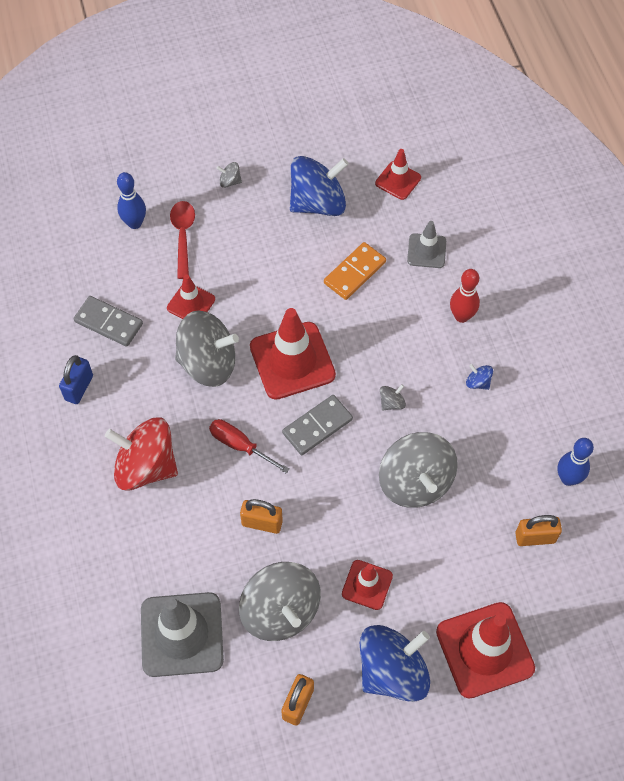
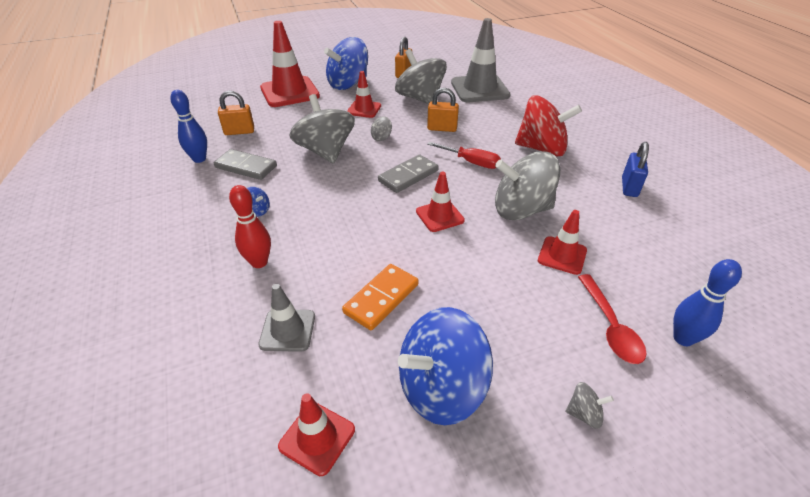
camera: 175 degrees right, 20 degrees down
(108, 323) = (638, 234): grey domino -> grey domino (246, 167)
(292, 361) = (439, 216): red traffic cone -> red traffic cone, size x0.54
(391, 403) = (342, 193): grey spinning top -> grey spinning top (381, 137)

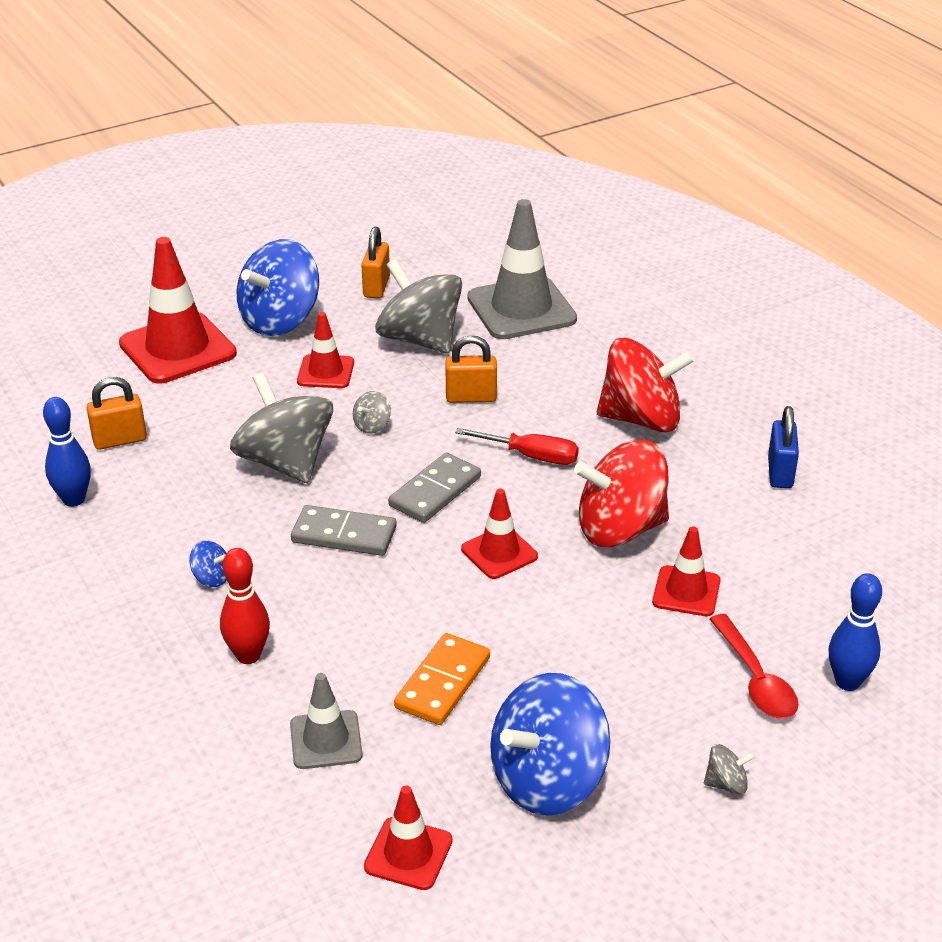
camera: 10 degrees left, 5 degrees down
(246, 167) = (161, 505): grey domino -> grey domino (344, 534)
(521, 210) = (620, 529): grey spinning top -> red spinning top

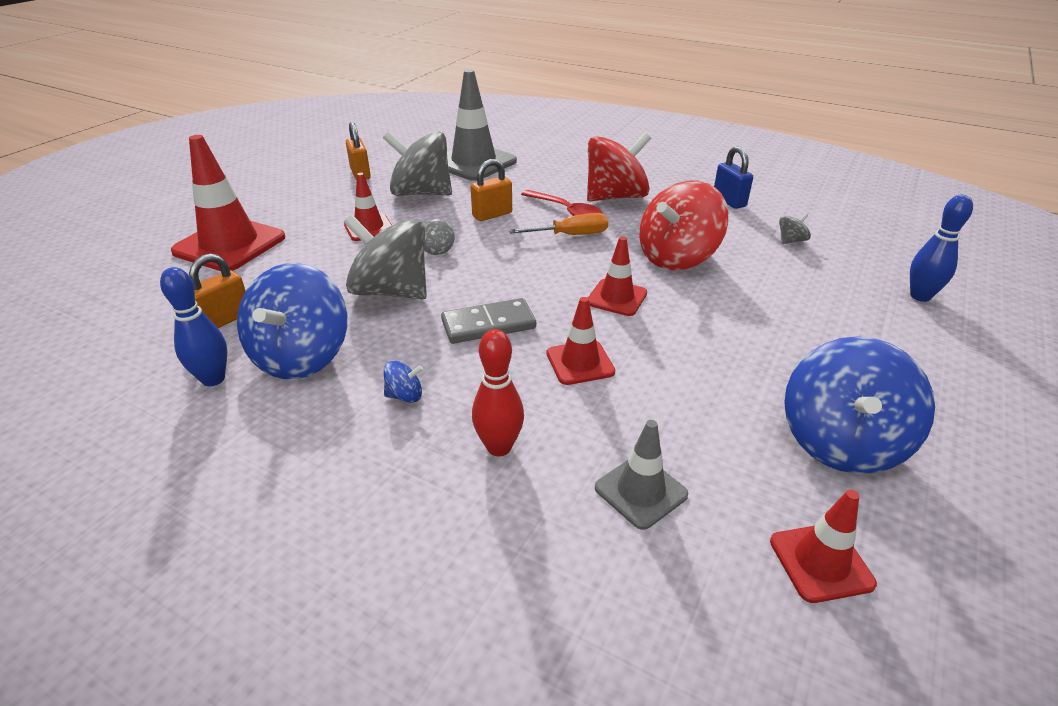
camera: 30 degrees left, 0 degrees up
(280, 320) = (303, 207): blue spinning top -> blue spinning top (302, 357)
(435, 491) = (528, 275): grey domino -> none
(442, 682) = (680, 401): orange domino -> none
(531, 456) = (570, 235): red screwdriver -> orange screwdriver
(686, 591) = (763, 279): red traffic cone -> red traffic cone (580, 363)
(726, 783) = (948, 389): grey spinning top -> grey spinning top (791, 241)
(755, 679) = (870, 315): red spoon -> red spoon (566, 211)

